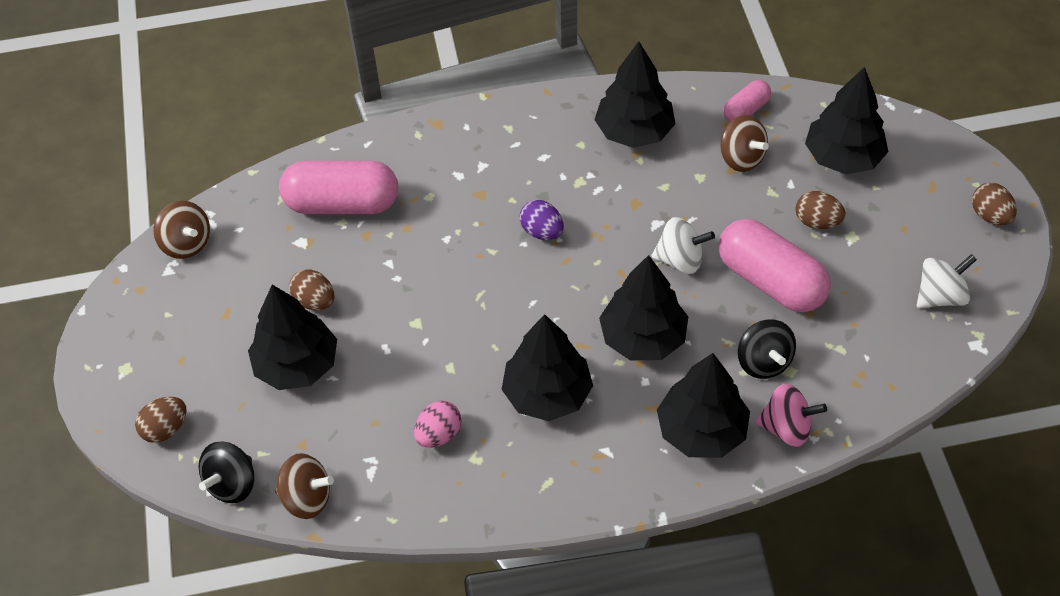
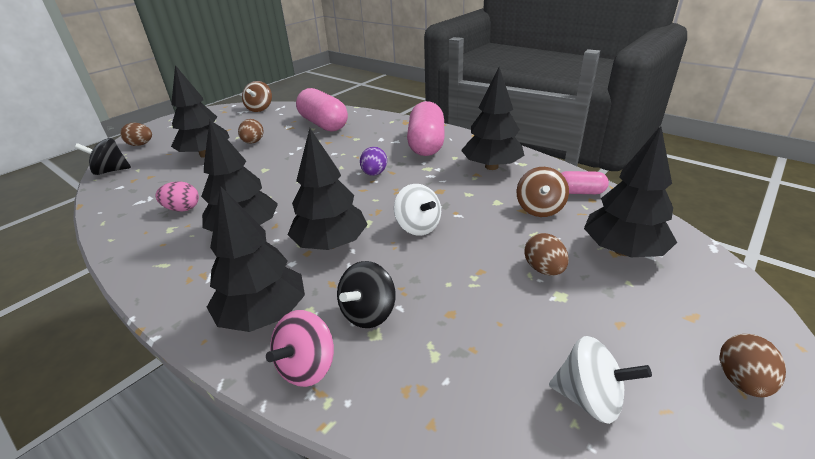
camera: 50 degrees right, 20 degrees down
(307, 498) = (109, 192): brown spinning top -> none
(770, 281) = (454, 275): pink capsule -> pink capsule (426, 144)
(786, 428) = (307, 366): pink spinning top -> pink spinning top turned 60 degrees clockwise

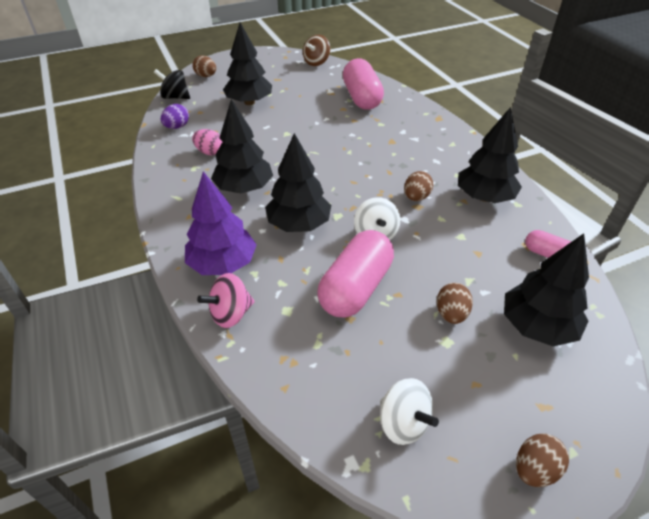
camera: 25 degrees right, 10 degrees up
(253, 142) = (292, 100): brown egg -> brown egg (416, 197)
(263, 314) = (223, 264): black tree -> purple tree
(368, 313) = (292, 293): black spinning top -> none
(374, 173) = (373, 168): purple egg -> purple egg (177, 127)
(426, 144) = (440, 151): pink capsule -> pink capsule (355, 288)
(539, 209) = (494, 257): brown spinning top -> none

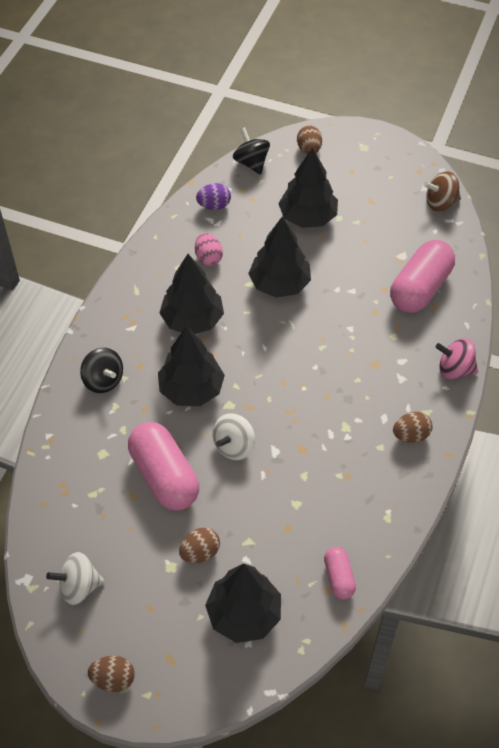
camera: 45 degrees right, 10 degrees up
(223, 264) = (103, 380): purple tree -> black spinning top
(230, 314) = (67, 425): pink spinning top -> pink spinning top (454, 369)
(355, 288) = (164, 476): pink capsule -> pink capsule turned 75 degrees clockwise
(403, 423) = (79, 587): white spinning top -> white spinning top turned 75 degrees clockwise
(416, 197) = (312, 440): brown egg -> brown egg (411, 435)
(484, 197) = (369, 487): black tree -> black tree (279, 284)

